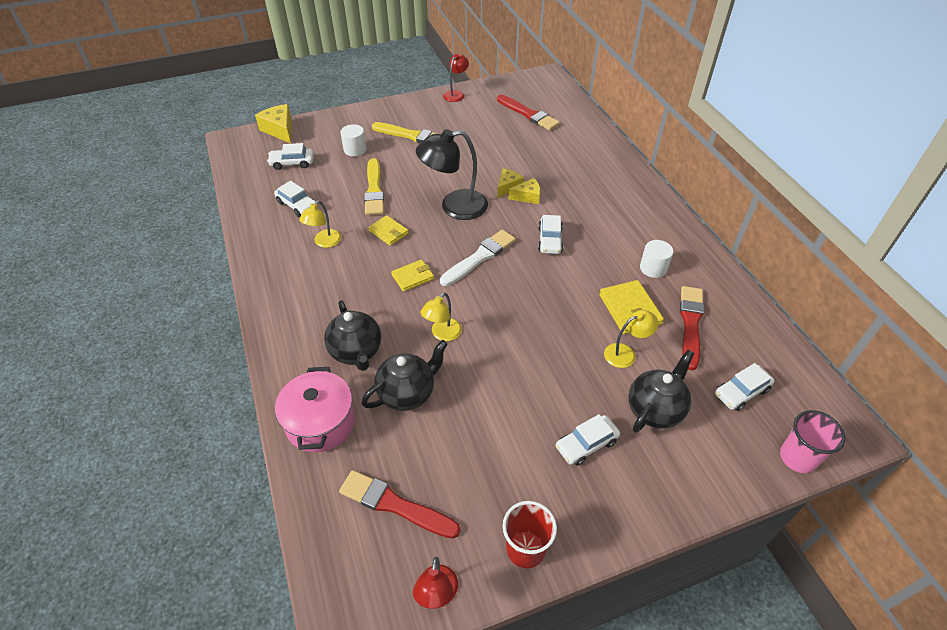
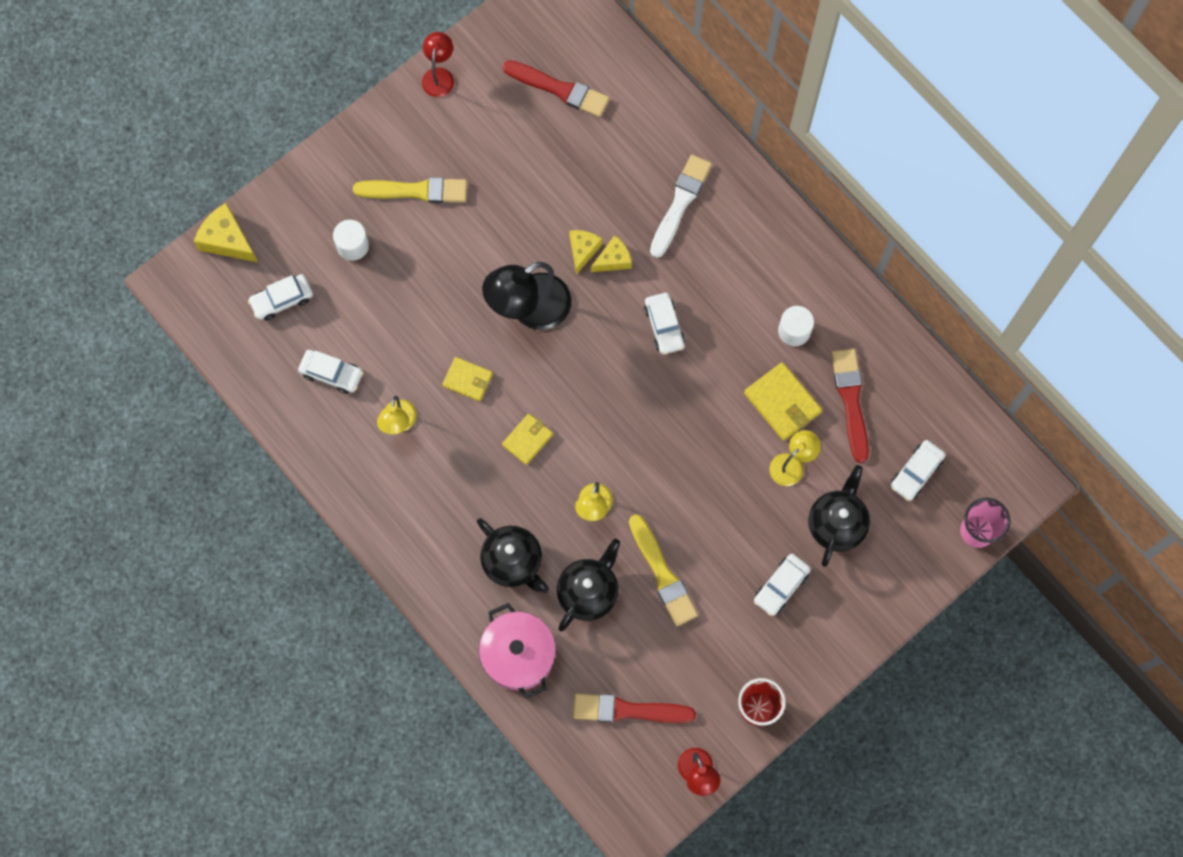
camera: 20 degrees left, 25 degrees up
(374, 190) = (415, 313): yellow brush -> yellow brush (662, 573)
(479, 257) = (592, 383): white brush -> white brush (680, 203)

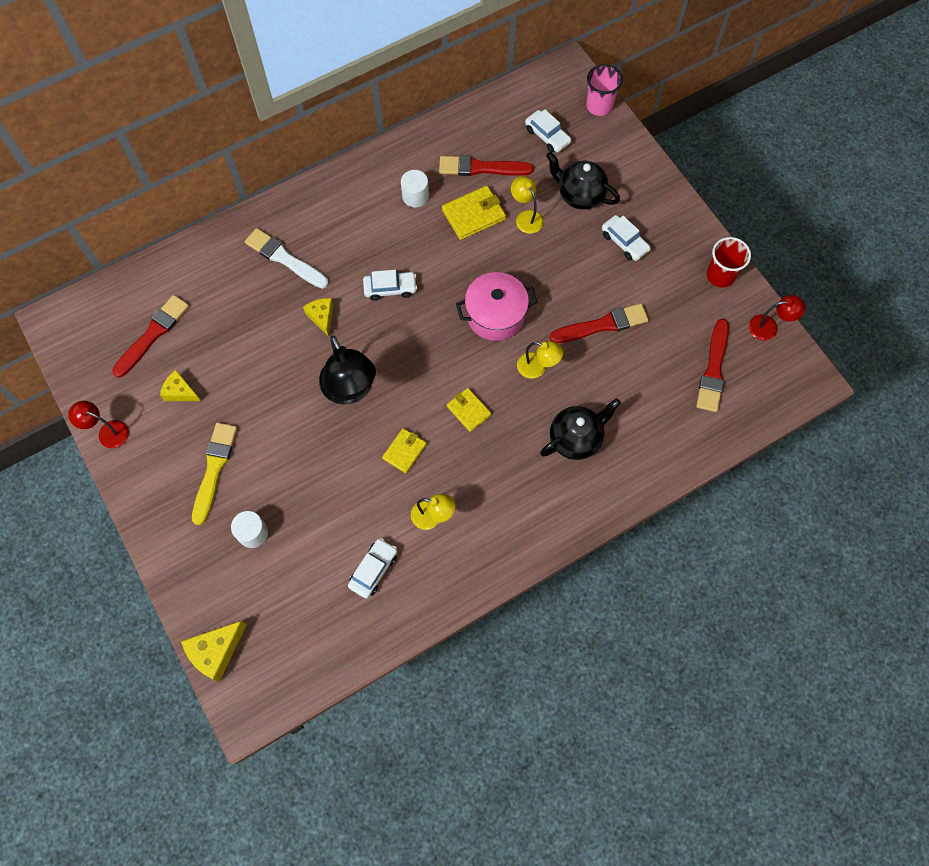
camera: 80 degrees left, 5 degrees down
(282, 300) = (290, 606): white car -> none
(518, 655) = (657, 447): pink pot -> pink pot (495, 315)
(583, 250) = (307, 339): yellow cheese -> yellow cheese (180, 392)
(588, 592) = (610, 383): black teapot -> none
(662, 573) = (602, 325): yellow brush -> red brush

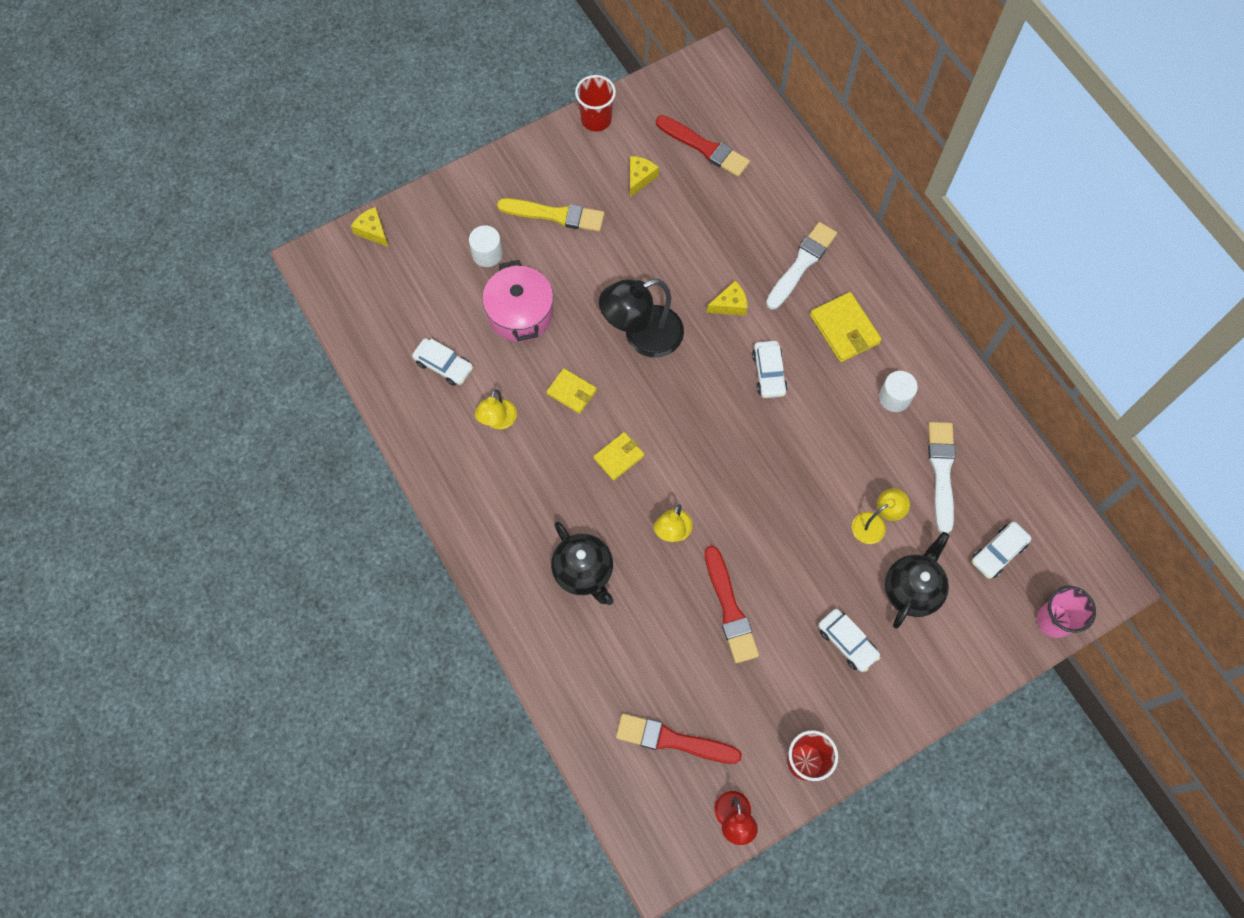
camera: 90 degrees right, 0 degrees up
(107, 432) = (596, 119): red lamp -> red cup
(216, 651) = (372, 231): yellow cheese -> yellow cheese, size x0.66
(473, 215) = (873, 463): yellow wallet -> yellow wallet (844, 329)
(481, 168) = (941, 472): red brush -> white brush
(495, 315) = (738, 487): pink pot -> pink pot (520, 313)
(624, 242) = (847, 642): white car -> white car turned 90 degrees counterclockwise

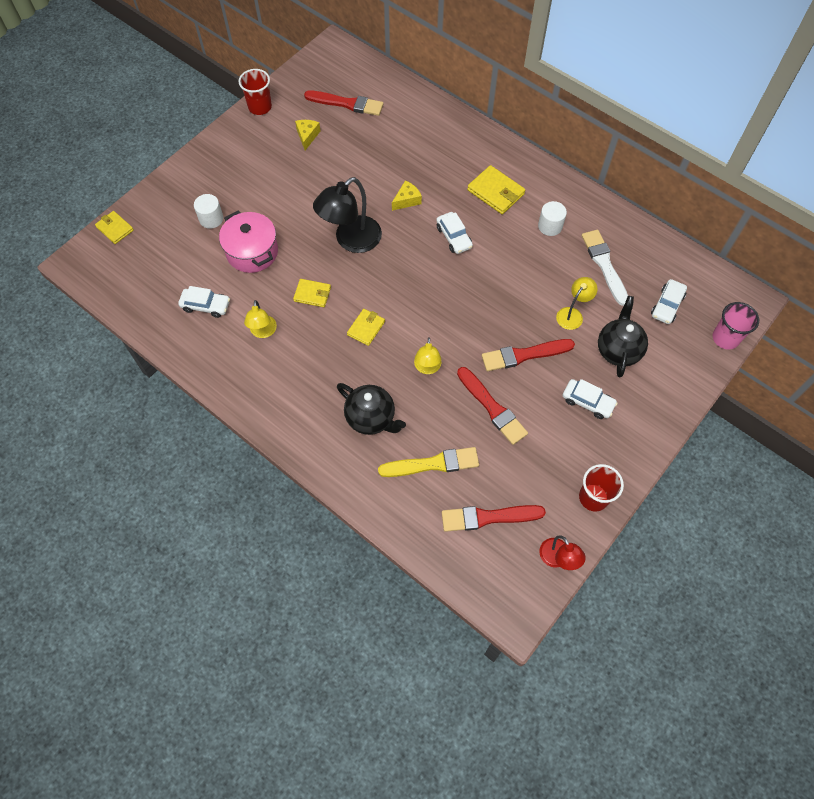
camera: 20 degrees left, 5 degrees down
(372, 231) = (115, 229): yellow cheese -> yellow wallet
(555, 215) = (253, 178): yellow brush -> yellow brush (432, 464)
(794, 556) = (524, 355): none -> red brush
(801, 264) = (447, 159): white brush -> none

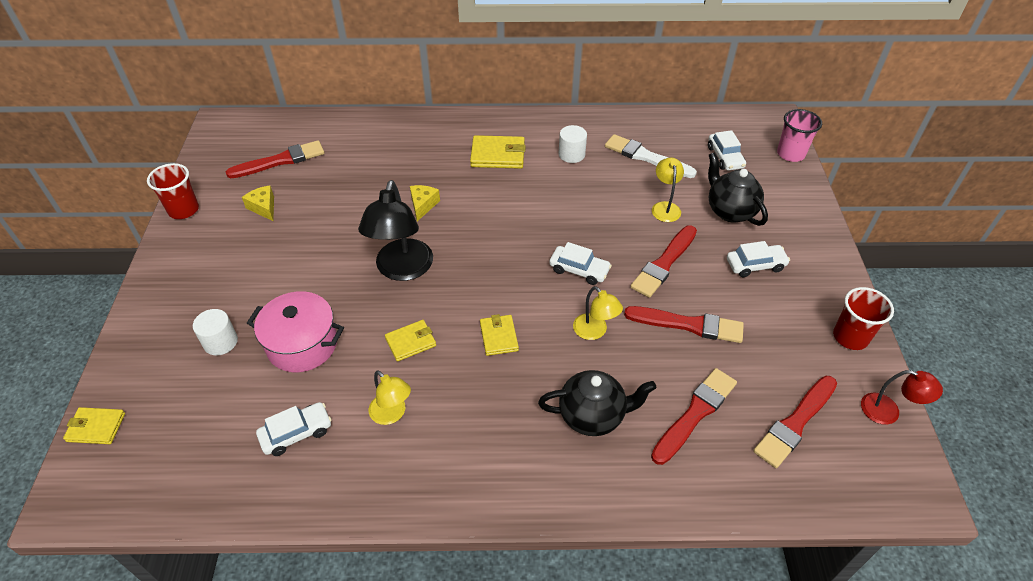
camera: 40 degrees left, 15 degrees down
(432, 464) = (695, 414): yellow brush -> red brush
(454, 237) = (499, 209): white car -> white car (579, 270)

